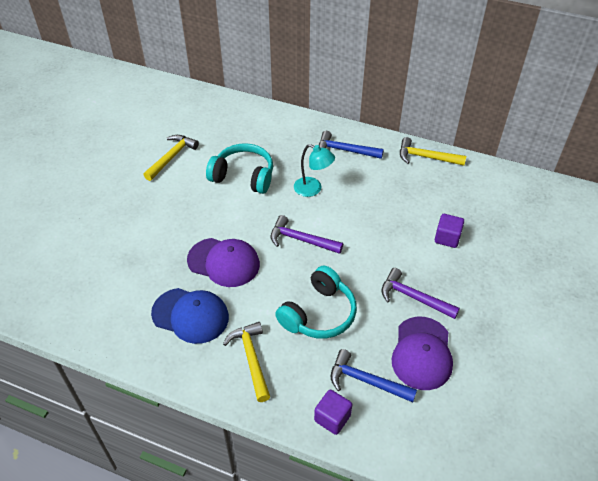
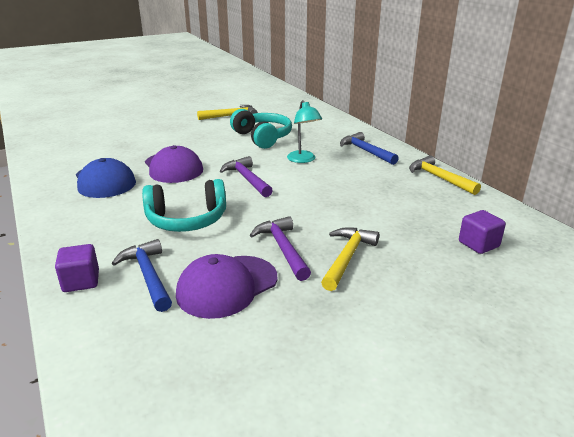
camera: 40 degrees right, 20 degrees down
(251, 358) = (96, 218): yellow hammer -> yellow hammer (347, 257)
(447, 238) = (381, 229): purple cube -> purple cube (478, 244)

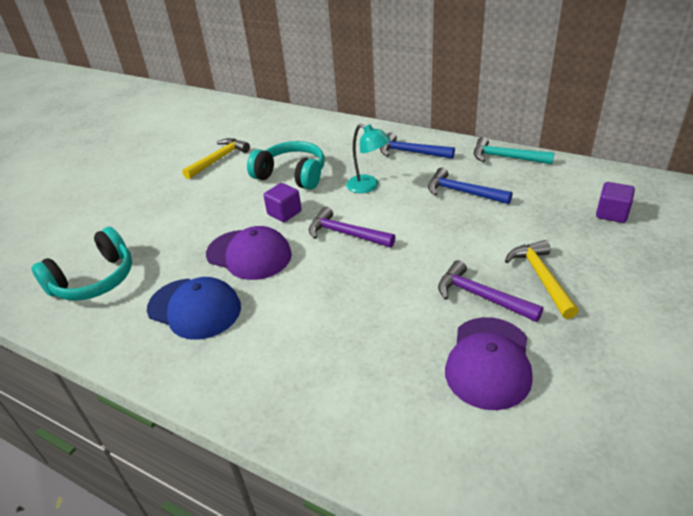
camera: 30 degrees left, 10 degrees up
(81, 281) = (352, 440): purple cube -> purple cube (284, 213)
(148, 275) = (406, 394): blue hammer -> blue hammer (462, 192)
(187, 220) = (354, 311): turquoise headphones -> turquoise headphones (94, 280)
(439, 178) = (505, 157): yellow hammer -> turquoise hammer

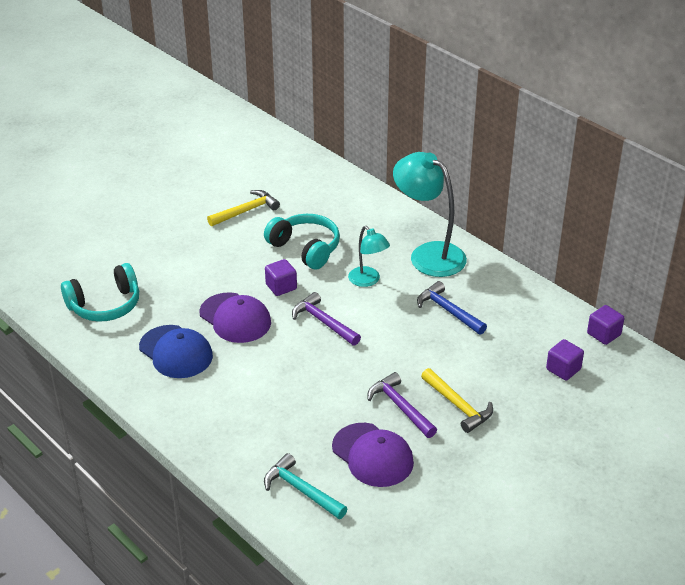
camera: 15 degrees right, 0 degrees up
(410, 152) = (428, 254): blue hammer -> turquoise lamp
(489, 362) = (372, 455): purple cap -> purple cap turned 75 degrees counterclockwise
(505, 157) = (513, 286): turquoise hammer -> turquoise hammer (301, 490)
(541, 277) = (458, 406): yellow hammer -> yellow hammer turned 135 degrees clockwise
(619, 175) = (603, 334): none -> purple cube

